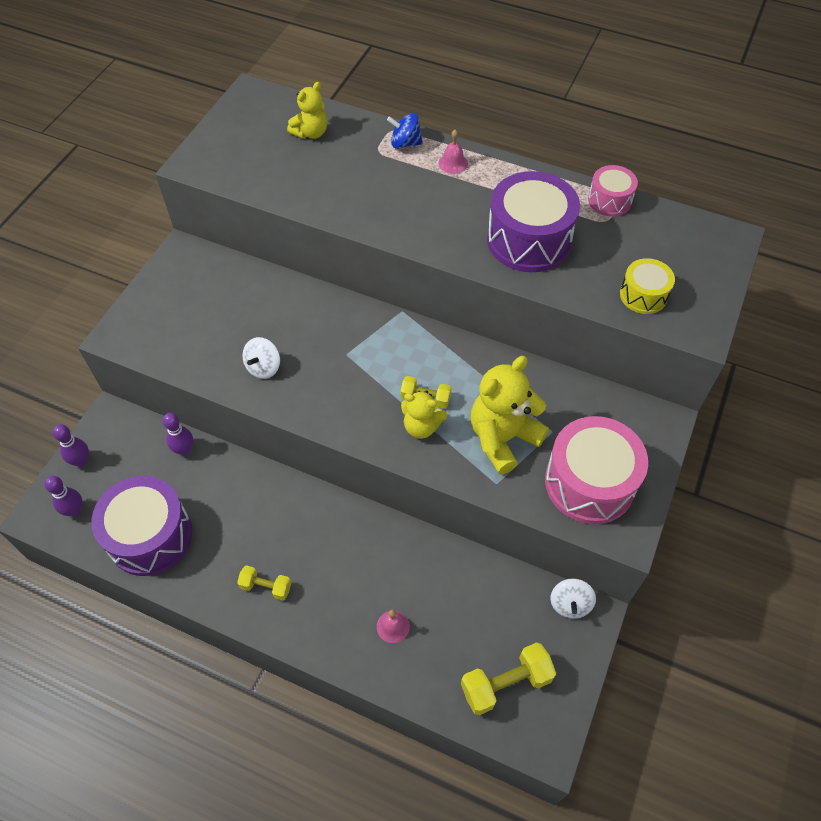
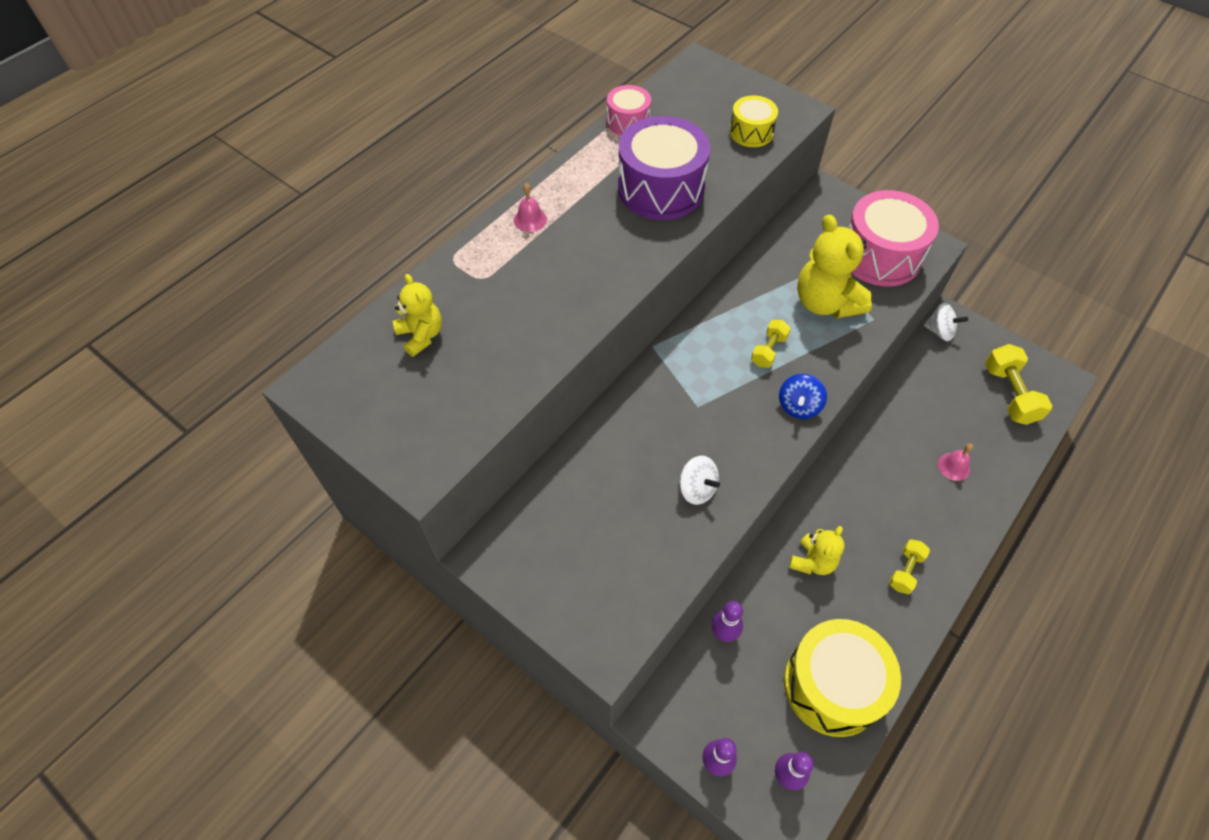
camera: 75 degrees left, 0 degrees up
(150, 536) = (832, 685): purple drum -> yellow drum
(405, 143) = (480, 252): blue spinning top -> blue spinning top (798, 406)
(421, 426) = (802, 361): yellow teddy bear -> yellow teddy bear (812, 561)

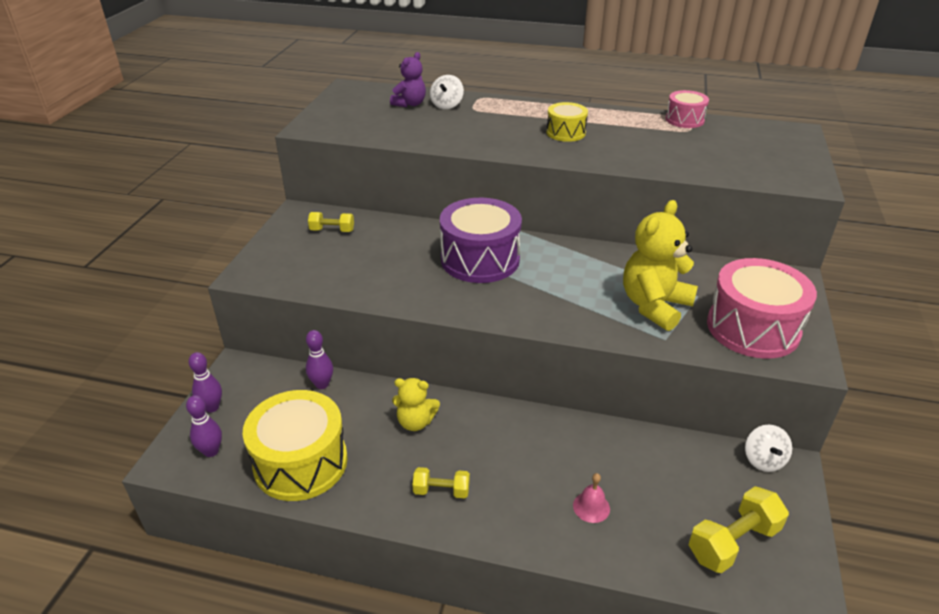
camera: 65 degrees right, 20 degrees down
(421, 335) = (410, 104): yellow teddy bear -> purple teddy bear
(530, 219) = (541, 110): pink bell -> none
(661, 188) = (630, 146): purple drum -> purple drum (480, 259)
(697, 489) = (402, 281): white spinning top -> white spinning top (447, 105)
(751, 132) = (747, 168): yellow drum -> yellow drum (565, 132)
(768, 350) = (568, 286): yellow dumbbell -> yellow dumbbell (332, 230)
(798, 406) = (522, 315): blue spinning top -> none

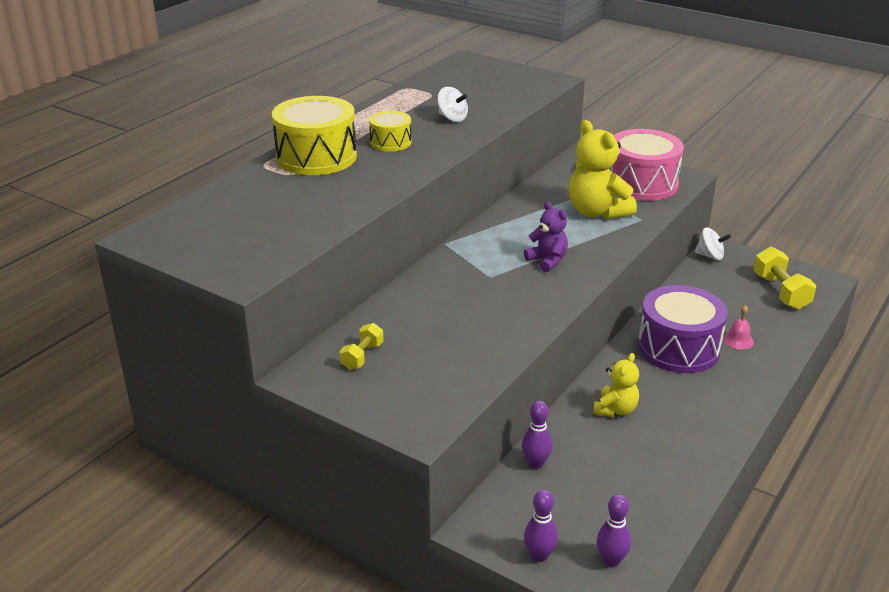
camera: 70 degrees left, 5 degrees down
(300, 462) = (647, 493): yellow drum -> yellow drum (316, 157)
(410, 104) = (238, 206): purple teddy bear -> purple teddy bear (547, 261)
(441, 491) = (705, 411): yellow dumbbell -> none
(447, 105) = (265, 186): white spinning top -> white spinning top (452, 118)
(480, 259) = (481, 275): purple drum -> purple drum (678, 348)
(684, 120) = (409, 90): pink drum -> none

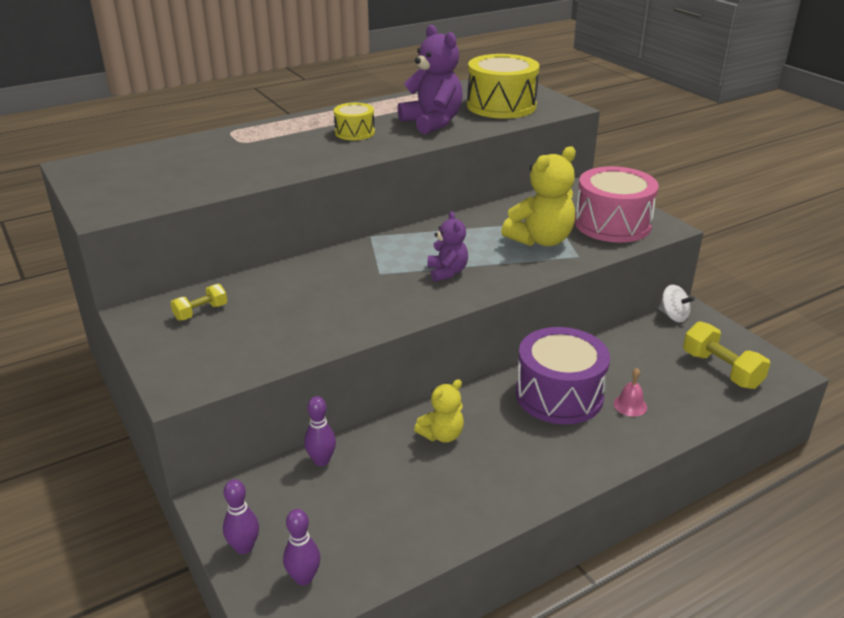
camera: 25 degrees right, 0 degrees up
(316, 157) = (280, 133): yellow drum -> yellow drum (501, 106)
(452, 118) = (432, 123): white spinning top -> purple teddy bear
(597, 212) = (540, 240): yellow teddy bear -> yellow teddy bear turned 120 degrees counterclockwise
(780, 292) = (721, 370): yellow dumbbell -> yellow dumbbell turned 45 degrees counterclockwise

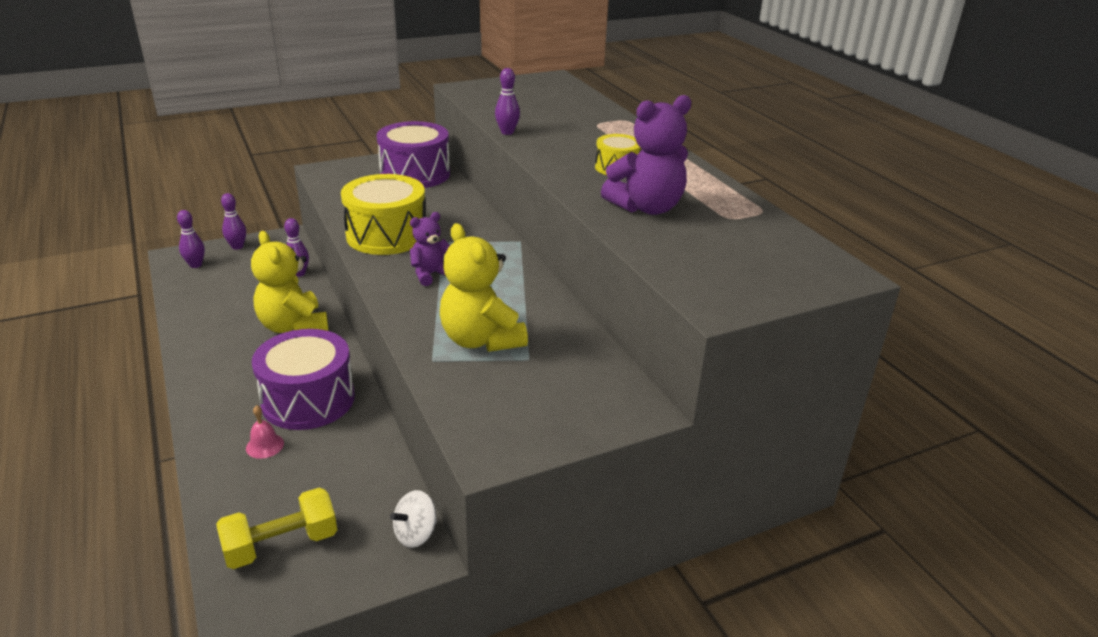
camera: 95 degrees right, 0 degrees up
(201, 312) = (415, 174): yellow dumbbell -> purple drum
(269, 178) = (507, 132): none -> purple bowling pin
(442, 435) = (293, 326): yellow teddy bear -> yellow teddy bear, size x1.70
(447, 272) = (431, 274): purple teddy bear -> purple teddy bear turned 150 degrees clockwise
(501, 106) = (715, 257): yellow drum -> yellow drum (386, 235)
(612, 224) = (509, 405): pink drum -> none

